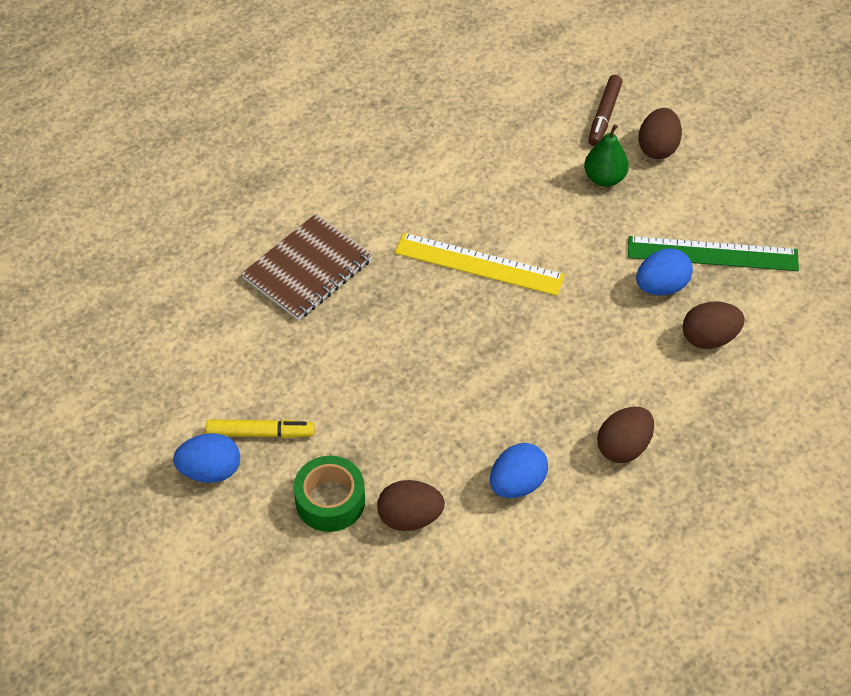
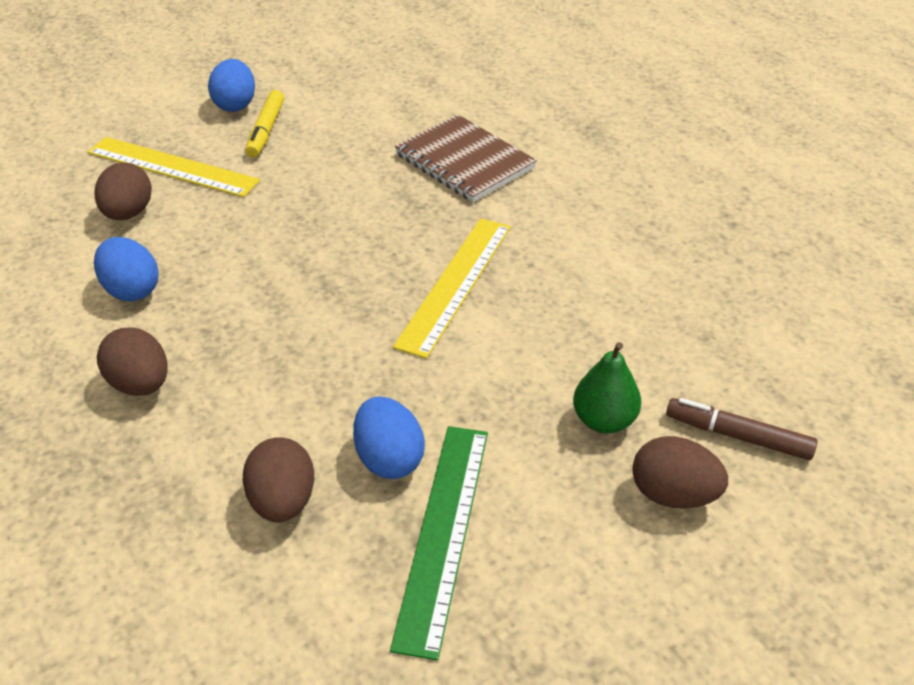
camera: 95 degrees right, 10 degrees down
(330, 501) = (172, 167): green tape -> yellow ruler

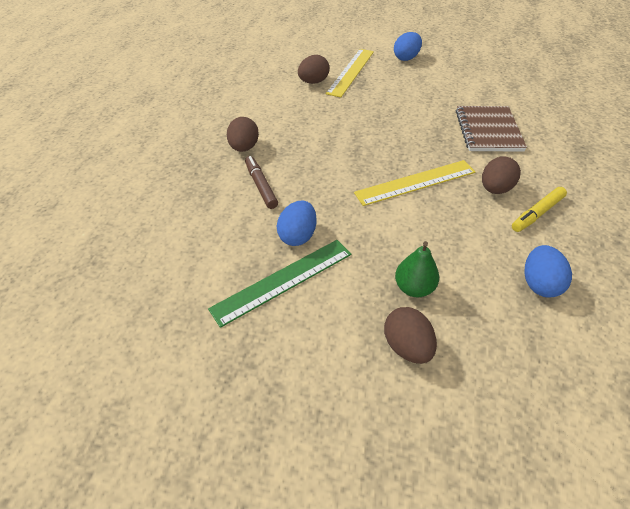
camera: 45 degrees right, 5 degrees up
(132, 290) = (281, 111): blue egg -> blue egg (539, 283)
(172, 167) = (350, 72): yellow ruler -> yellow ruler turned 45 degrees clockwise
(266, 130) = (407, 74): yellow marker -> yellow marker (537, 213)
(283, 501) = (240, 223): brown egg -> brown egg (495, 189)
(737, 436) = (479, 347): brown marker -> brown marker (261, 186)

